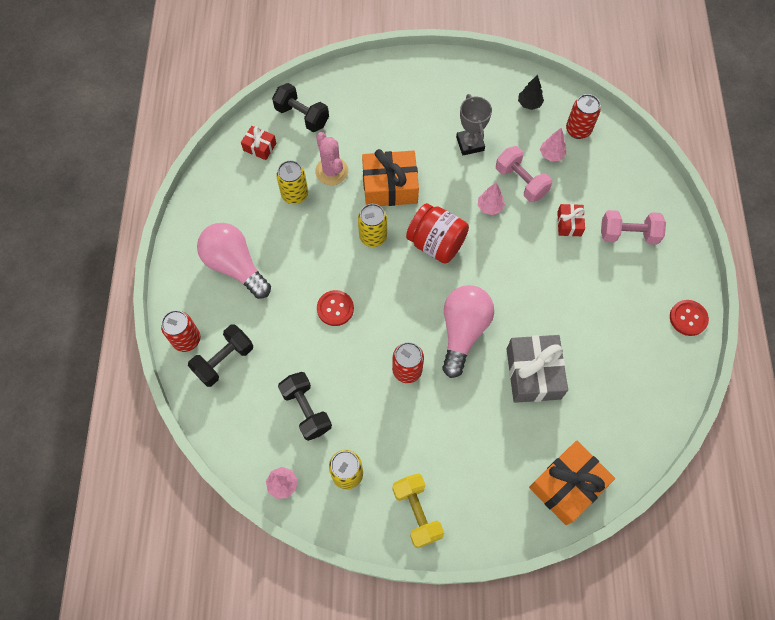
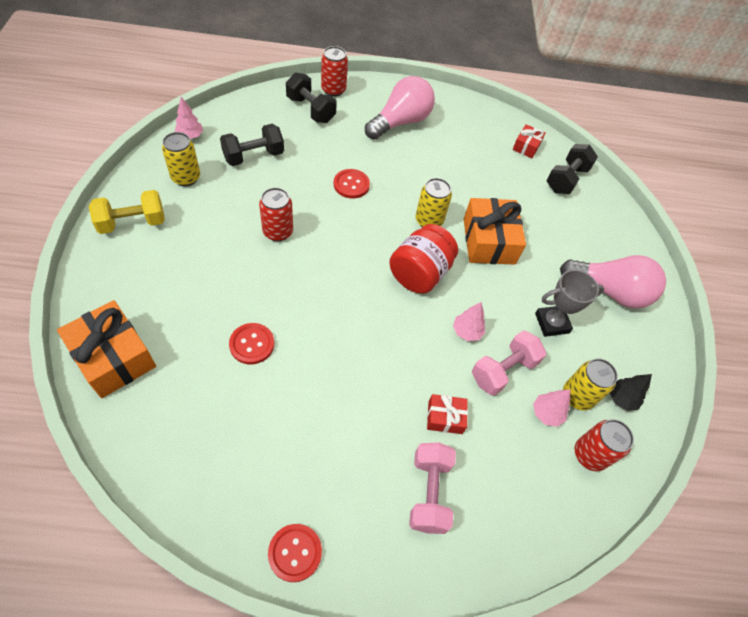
camera: 85 degrees right, 10 degrees down
(295, 194) = (475, 167): yellow can -> yellow can (577, 396)
(331, 171) = (504, 196): pink cactus -> none
(463, 331) = (313, 284): pink light bulb -> pink light bulb (609, 291)
(533, 373) = (252, 344): grey gift -> red button

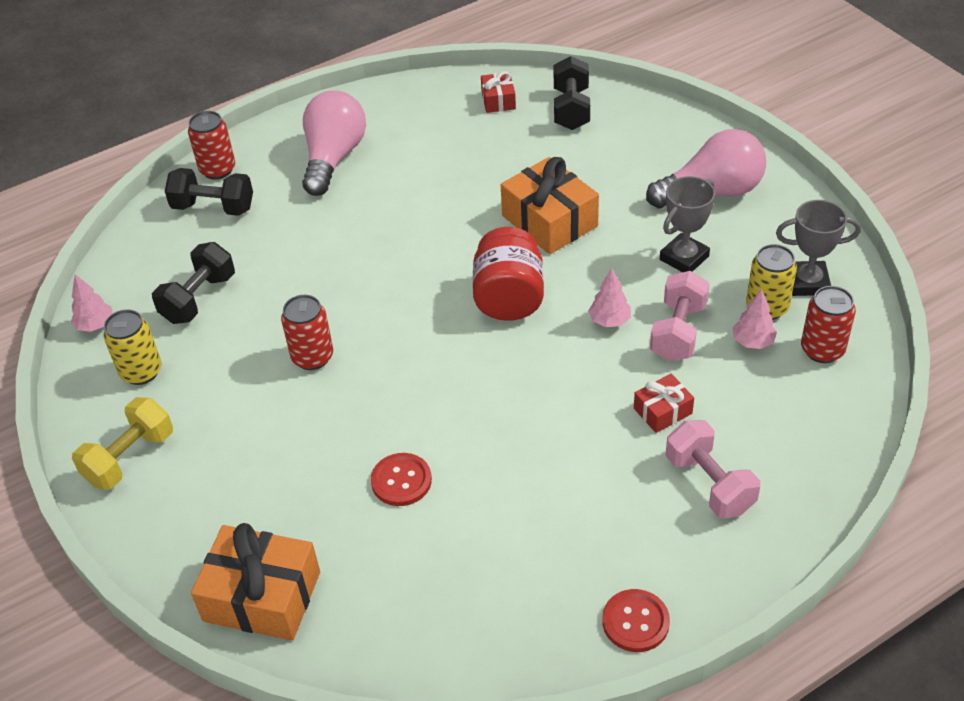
camera: 25 degrees left, 10 degrees down
(351, 185) = (345, 257): red button -> none
(429, 221) = (467, 241): yellow can -> none
(621, 399) = (808, 282): black tree -> grey trophy

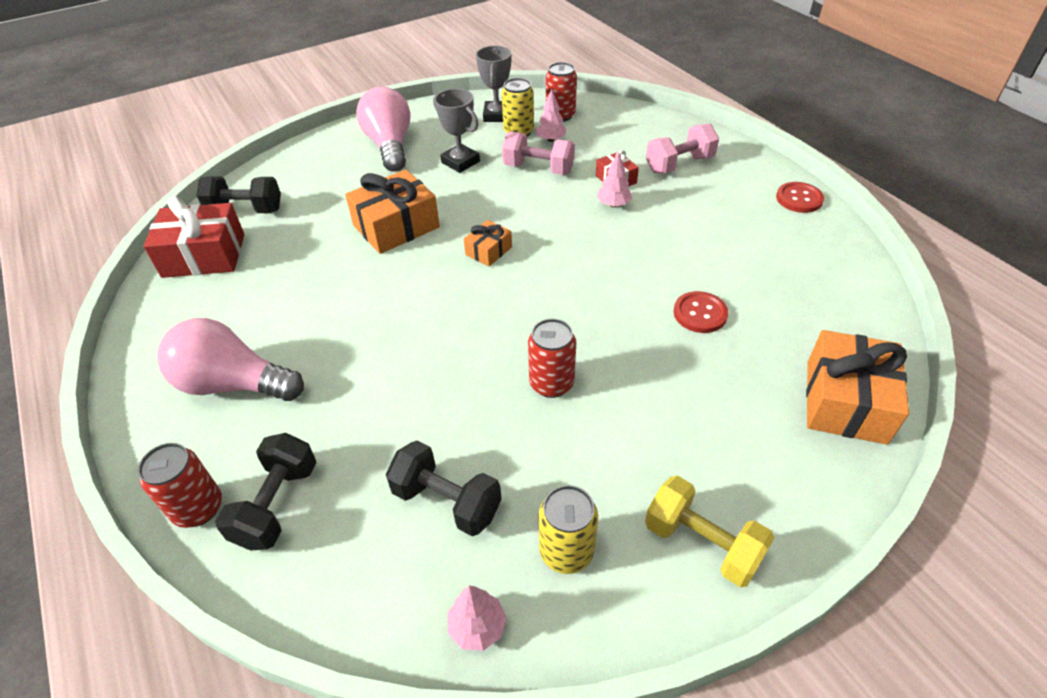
camera: 90 degrees left, 0 degrees up
(498, 100) = (204, 255): red gift -> red gift, size x1.92
(509, 298) = (488, 251): red jar -> orange gift
(609, 321) = (523, 199): pink tree -> pink tree (613, 205)

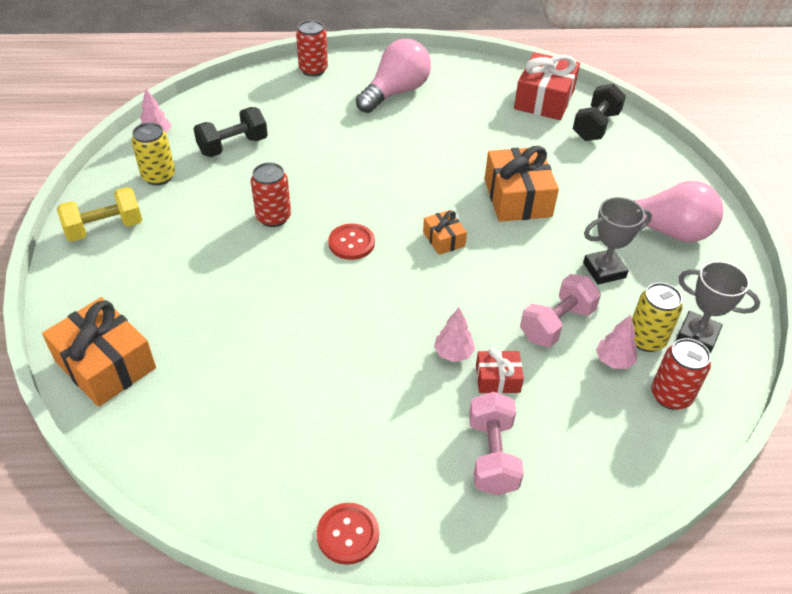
camera: 115 degrees right, 0 degrees up
(277, 504) = (291, 92): black dumbbell -> none
(700, 313) = (262, 332): red button -> red button (351, 243)

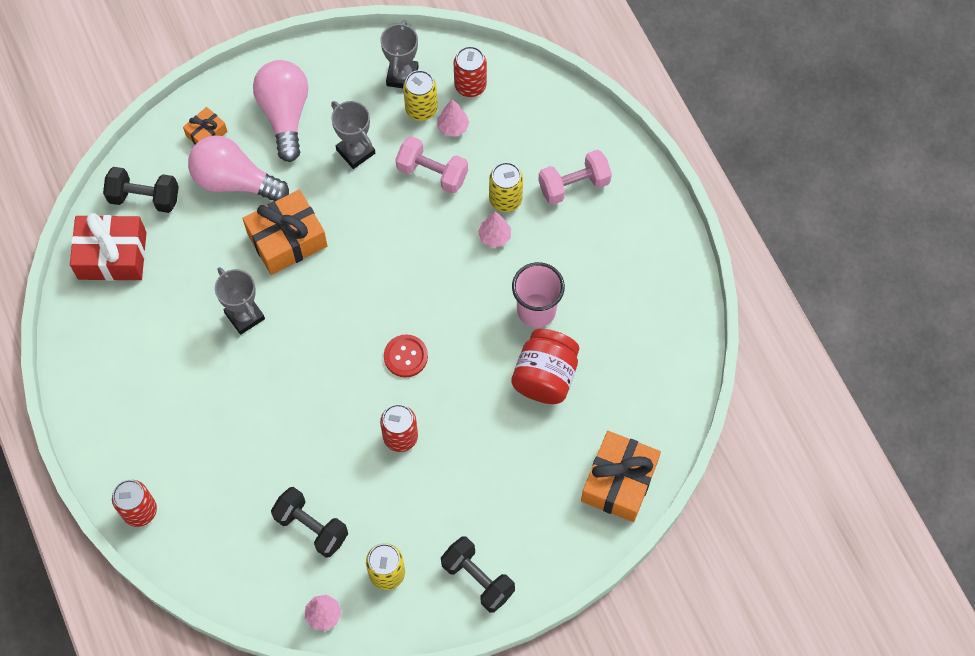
camera: 110 degrees left, 20 degrees up
(105, 228) = (477, 579): yellow dumbbell -> black dumbbell
(263, 342) = (545, 376): none -> red jar
(344, 360) = (536, 310): none -> pink cup
(348, 534) = (672, 252): red button -> none
(396, 92) = (153, 405): pink light bulb -> pink light bulb (234, 181)
(443, 239) = (369, 283): orange gift -> orange gift (206, 133)
(450, 155) = (244, 316): none -> grey trophy
(497, 379) = (505, 200): red gift -> yellow can

